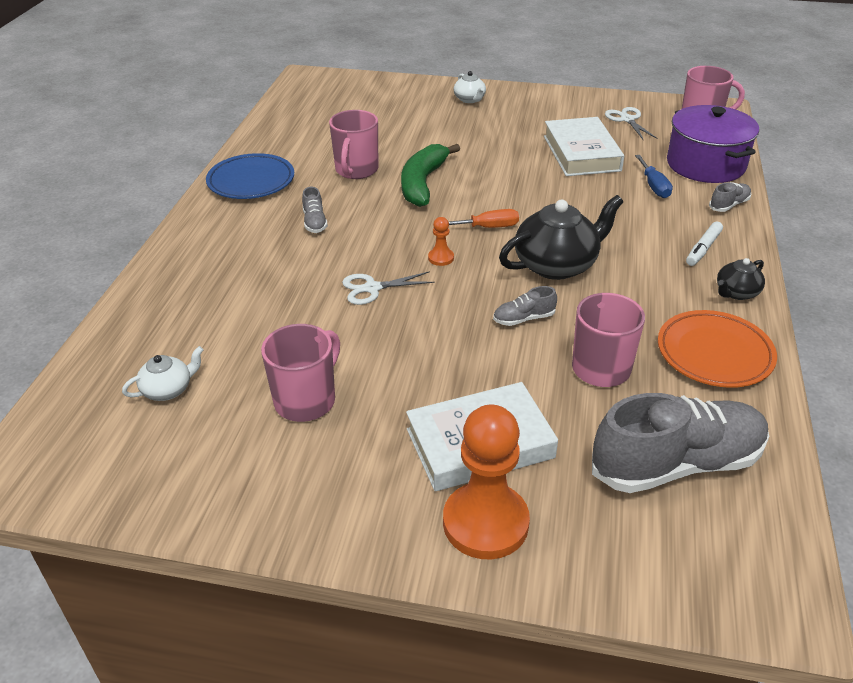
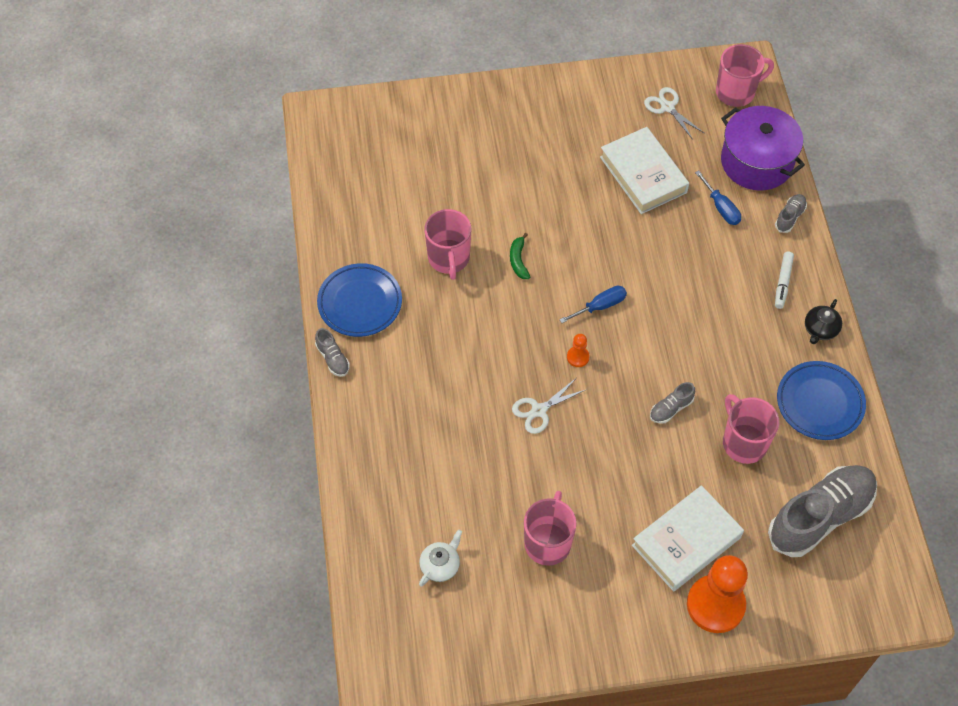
camera: 20 degrees left, 20 degrees up
(315, 222) = (449, 343): grey shoe -> grey shoe (333, 358)
(423, 183) = (518, 260): green banana -> green banana, size x0.49
(470, 99) = (505, 112): white teapot -> none
(487, 227) = (600, 306): orange screwdriver -> blue screwdriver
(557, 265) = (674, 337): black teapot -> none
(714, 354) = (819, 403): orange plate -> blue plate

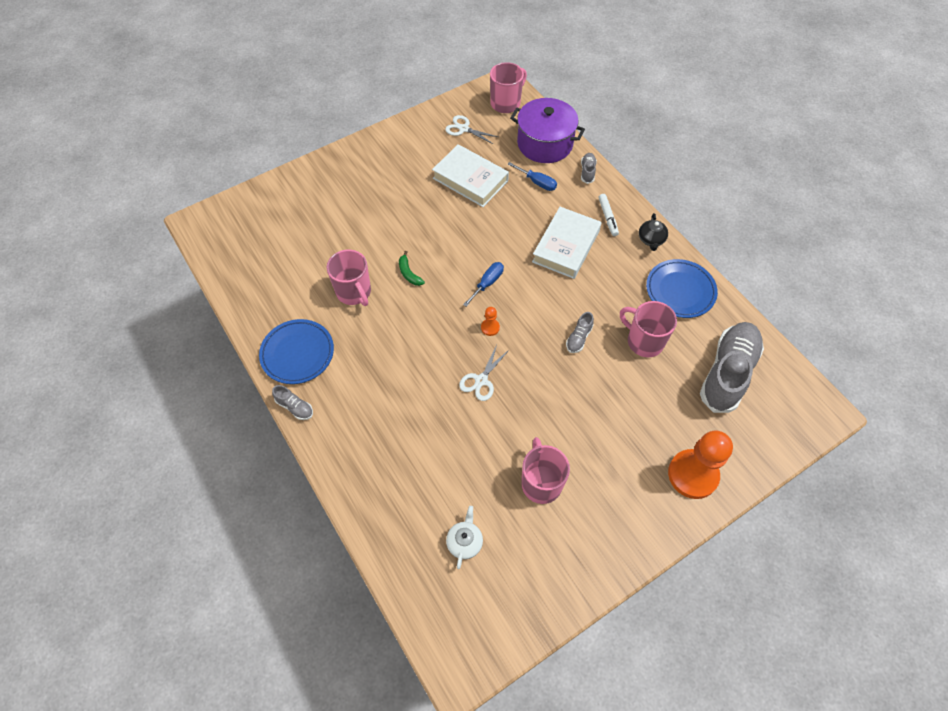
camera: 25 degrees left, 0 degrees up
(686, 541) = (644, 434): white book -> white book (566, 246)

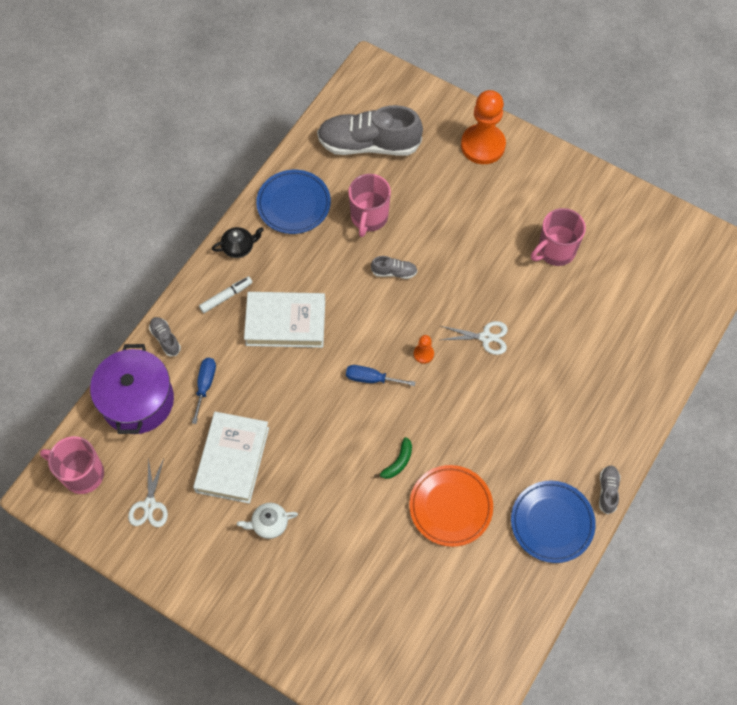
camera: 115 degrees left, 5 degrees up
(354, 292) = (450, 507): pink mug -> orange plate
(464, 542) = (639, 287): white teapot -> white teapot (269, 524)
(587, 172) = (165, 339): grey shoe -> grey shoe turned 75 degrees clockwise

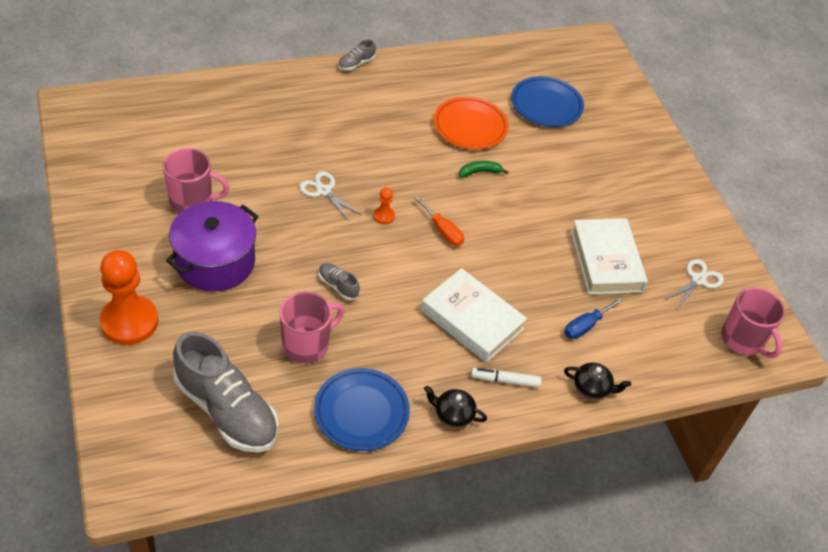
camera: 145 degrees left, 15 degrees down
(137, 401) = (655, 358): purple pot -> purple pot (215, 262)
(165, 339) = (592, 388): grey shoe -> black teapot
(232, 459) = (606, 261): white book -> white book turned 60 degrees counterclockwise
(269, 524) = (611, 206): white teapot -> none
(371, 379) = (443, 231): blue screwdriver -> orange screwdriver
(552, 523) = (412, 76): blue plate -> blue plate (546, 105)

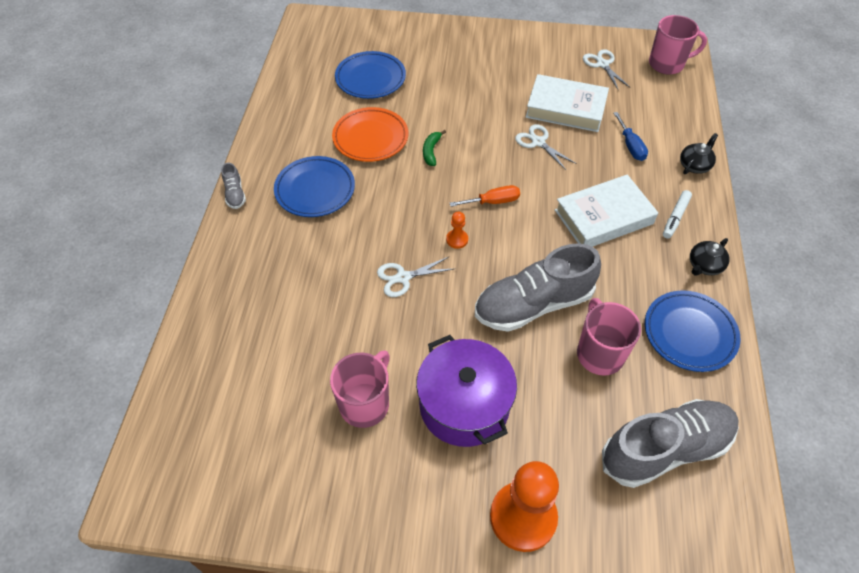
camera: 60 degrees left, 5 degrees up
(338, 286) = (533, 304): grey shoe -> grey shoe, size x2.36
(388, 109) = (315, 190): none -> blue plate
(542, 248) = (538, 142): none -> white scissors

